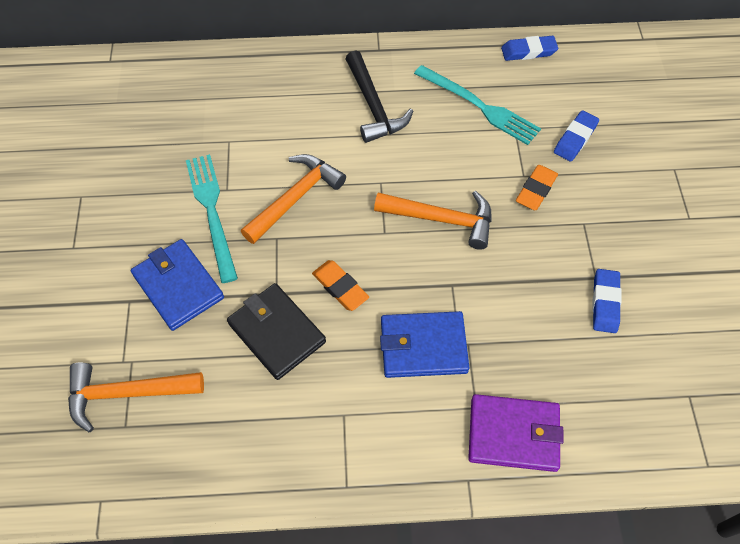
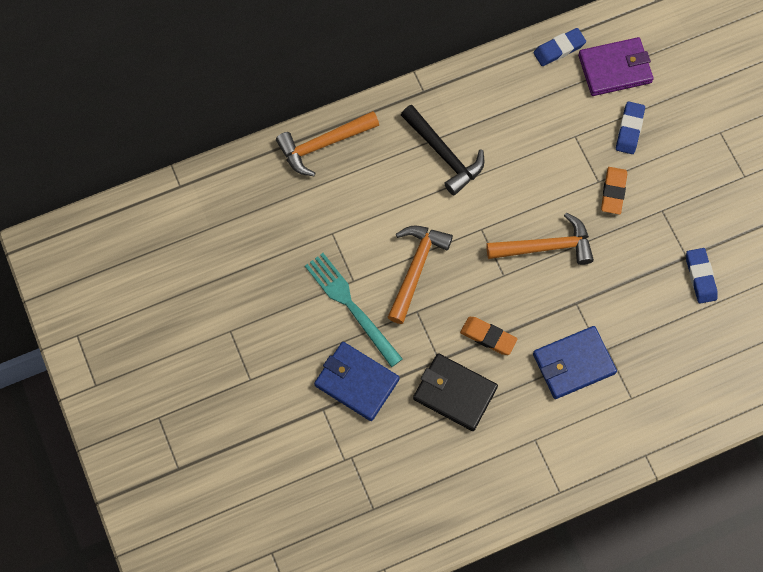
camera: 20 degrees left, 10 degrees up
(127, 393) = (362, 483): orange hammer -> orange hammer (323, 144)
(479, 106) = (536, 123): turquoise fork -> none
(513, 434) = (666, 409): purple wallet -> purple wallet (615, 69)

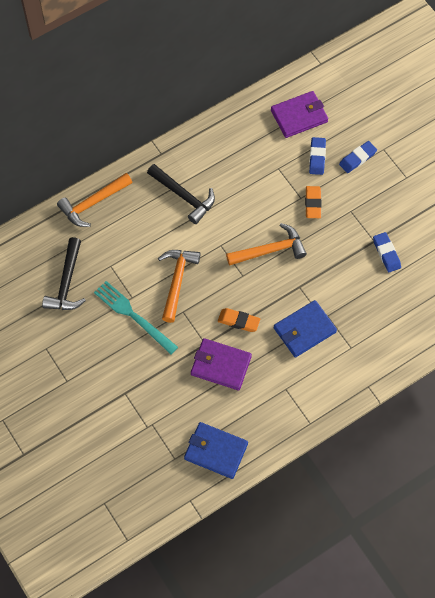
camera: 10 degrees left, 5 degrees down
(272, 246) = (67, 282): none -> black hammer
(356, 382) = (146, 369): blue wallet -> blue wallet (215, 451)
(454, 393) = (221, 365): black wallet -> purple wallet
(559, 49) = (256, 108): blue eraser -> blue eraser (357, 158)

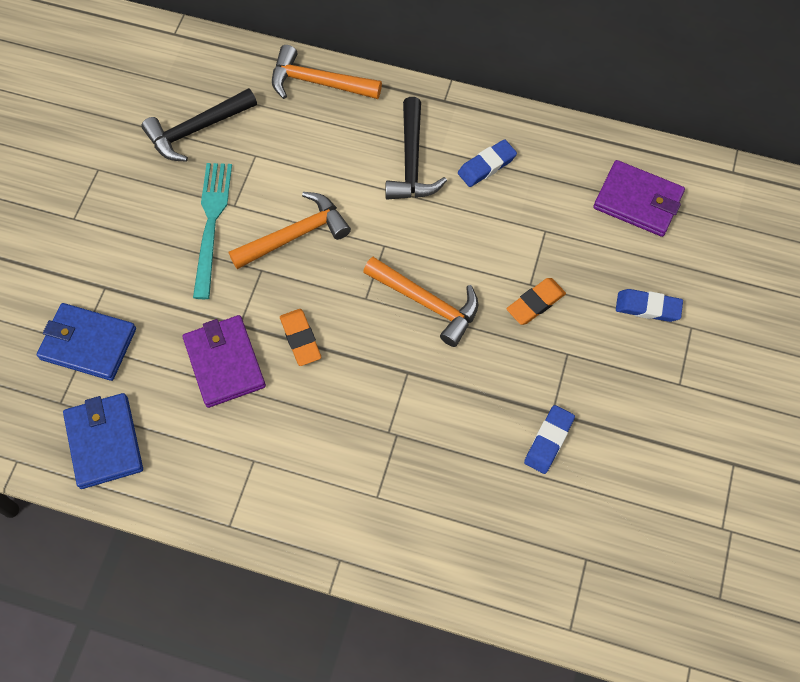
camera: 50 degrees right, 0 degrees up
(304, 330) = (353, 422): blue wallet -> blue wallet (88, 344)
(317, 157) = (602, 261): blue eraser -> blue eraser (486, 166)

